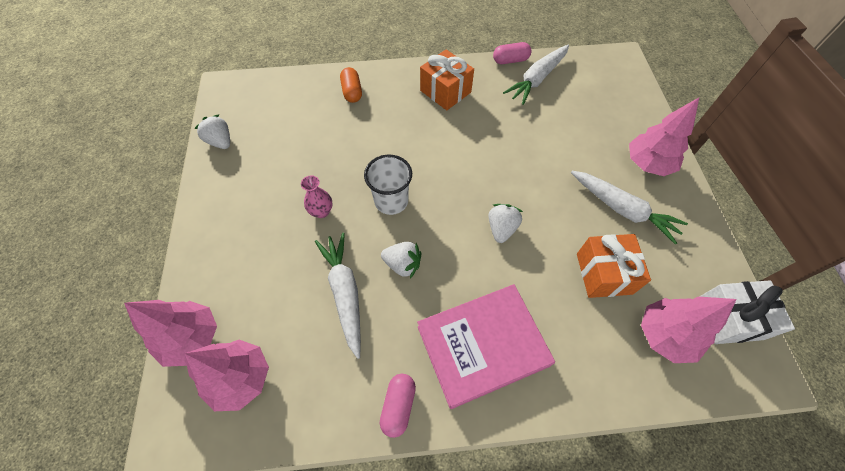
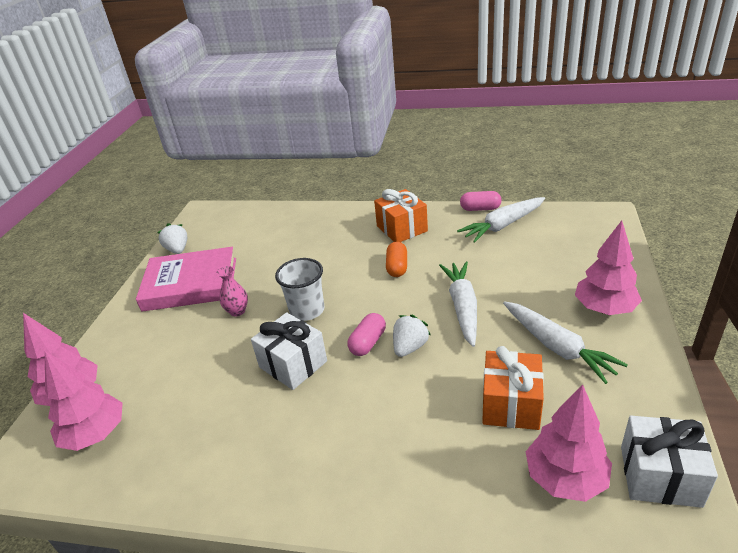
camera: 20 degrees right, 25 degrees down
(345, 293) = (225, 380): white carrot -> white carrot (462, 307)
(352, 92) = (311, 222): orange capsule -> orange capsule (397, 267)
(398, 406) = (229, 488): pink capsule -> pink capsule (368, 343)
(403, 264) = (293, 364): white strawberry -> white gift
(482, 346) = (342, 450): pink book -> pink book (190, 284)

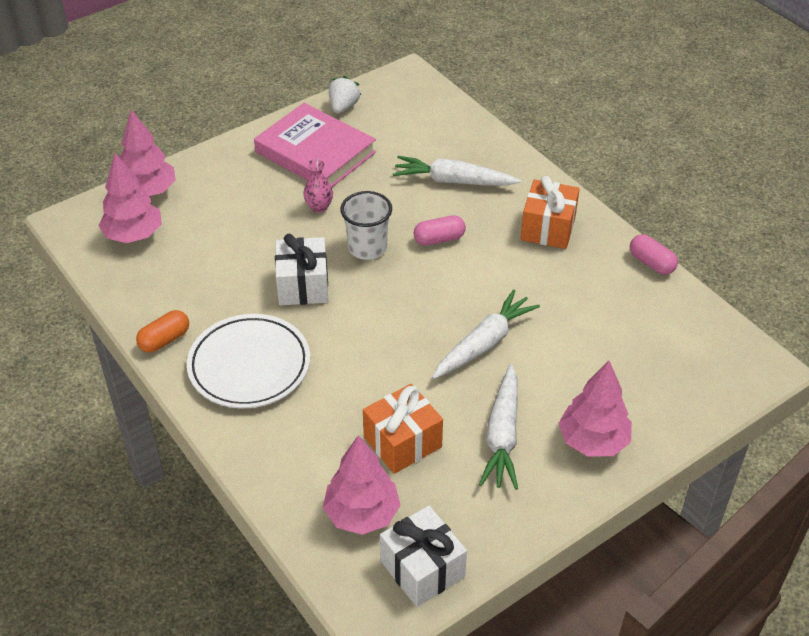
camera: 40 degrees right, 10 degrees up
(327, 449) = (249, 365): none -> white plate
(368, 343) = (374, 312): pink capsule -> pink capsule (439, 239)
(397, 267) = (487, 264): orange capsule -> orange capsule (165, 340)
(410, 347) = (397, 341): white strawberry -> none
(503, 225) = (642, 297): white carrot -> white carrot (453, 181)

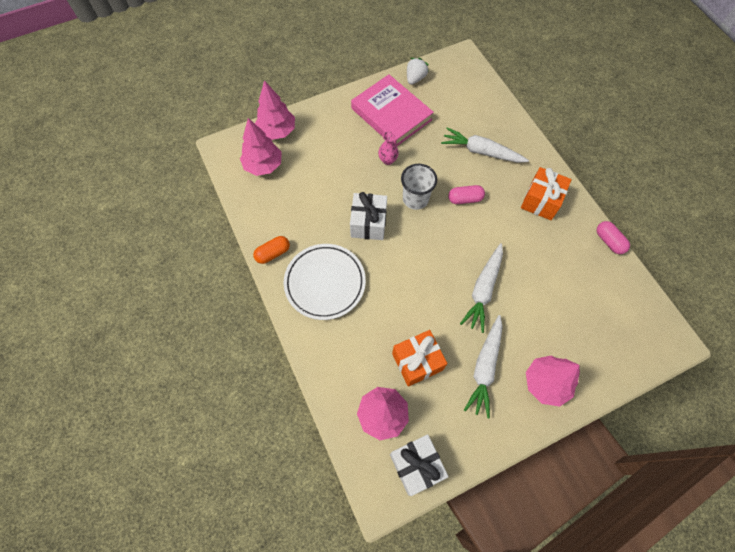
camera: 10 degrees right, 20 degrees up
(484, 343) = (483, 290): white carrot -> white carrot turned 150 degrees clockwise

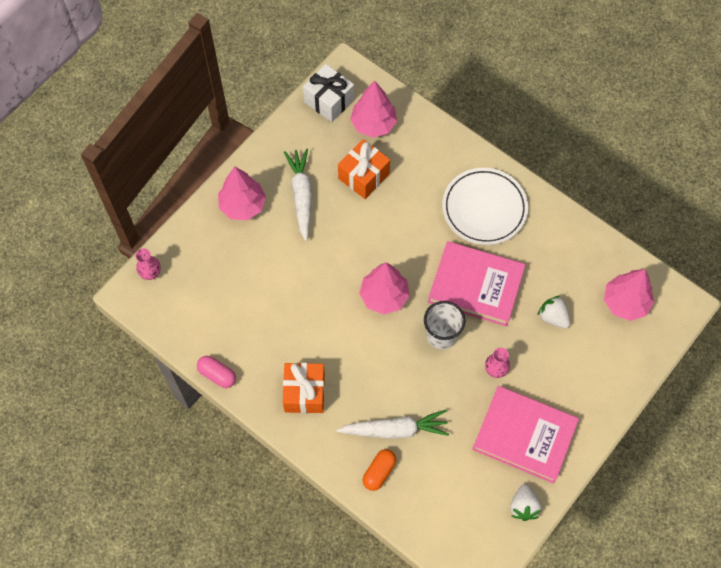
camera: 155 degrees right, 0 degrees up
(273, 253) = (551, 215): orange capsule -> orange capsule (379, 472)
(277, 131) = (640, 352): pink tree -> pink tree (384, 296)
(323, 177) = (553, 317): none -> white strawberry
(368, 223) = (476, 286): white gift -> pink book
(465, 199) = (388, 358): pink capsule -> none
(483, 290) = (330, 266): white carrot -> none
(652, 353) = (150, 273): none -> pink vase

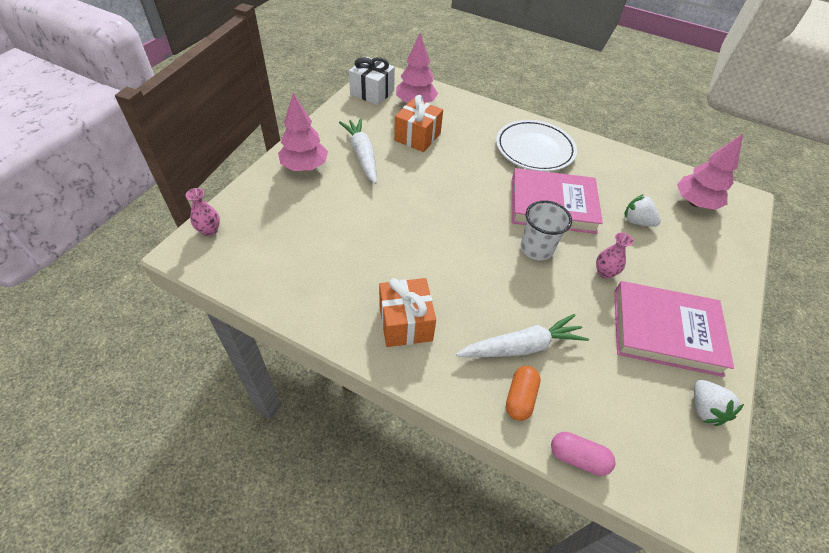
camera: 15 degrees left, 15 degrees down
(217, 375) = (297, 318): pink capsule -> pink capsule (578, 458)
(384, 296) = (466, 223): pink tree -> none

